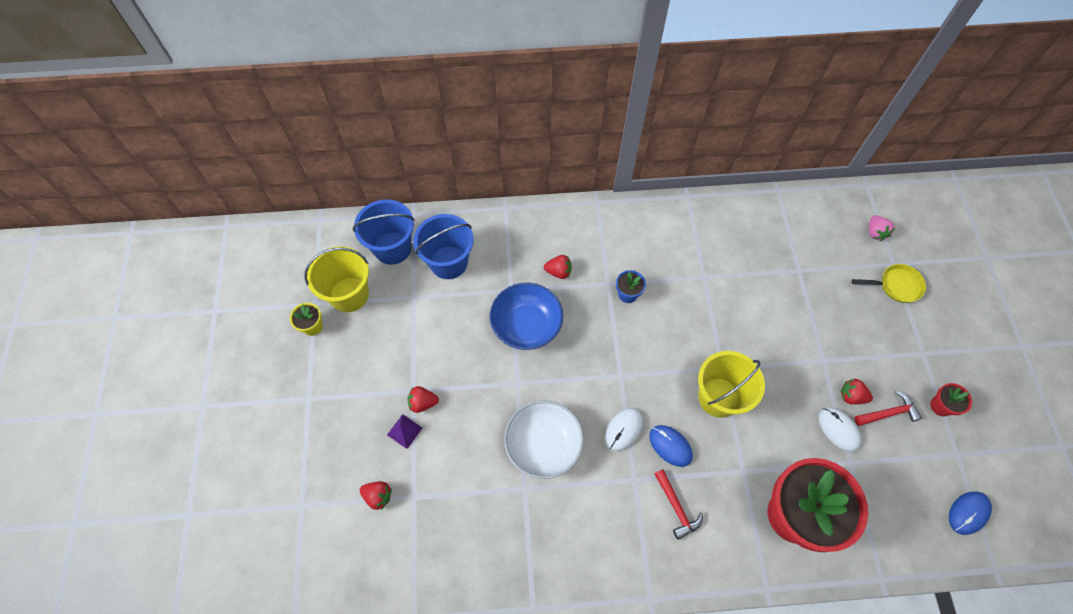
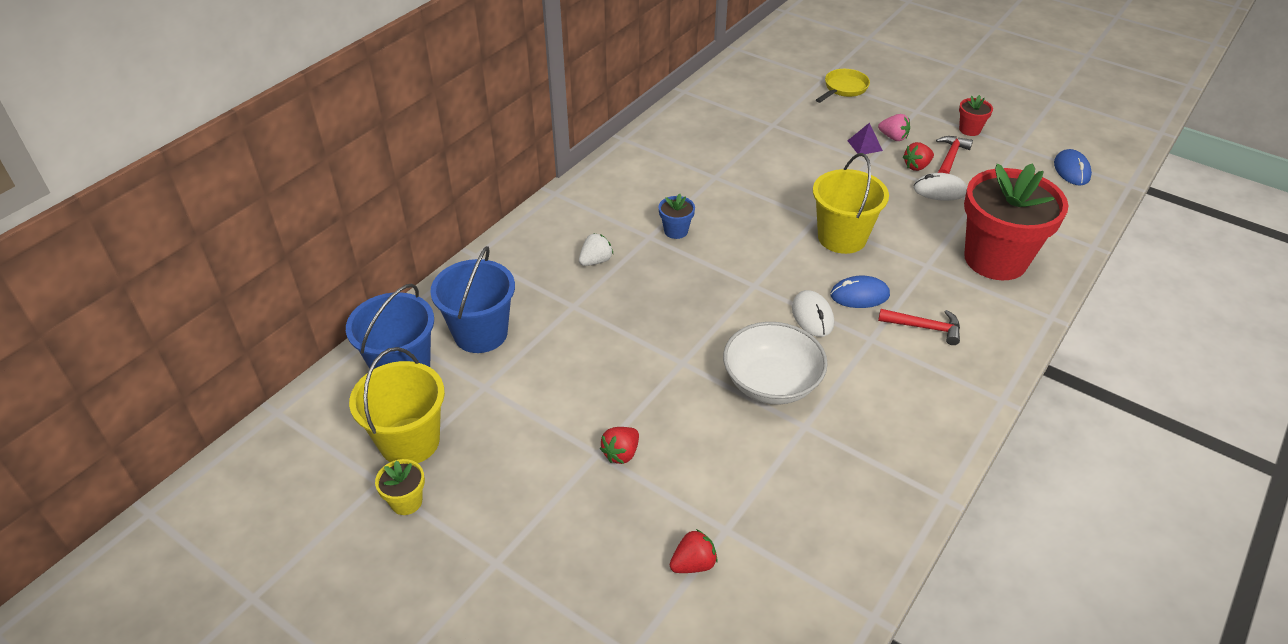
camera: 50 degrees left, 20 degrees down
(404, 431) = (638, 490): purple pyramid -> purple pyramid (864, 145)
(526, 325) = (626, 317): blue bowl -> none
(558, 272) = (596, 261): red strawberry -> white strawberry
(875, 233) = (785, 70): pink strawberry -> pink strawberry (893, 137)

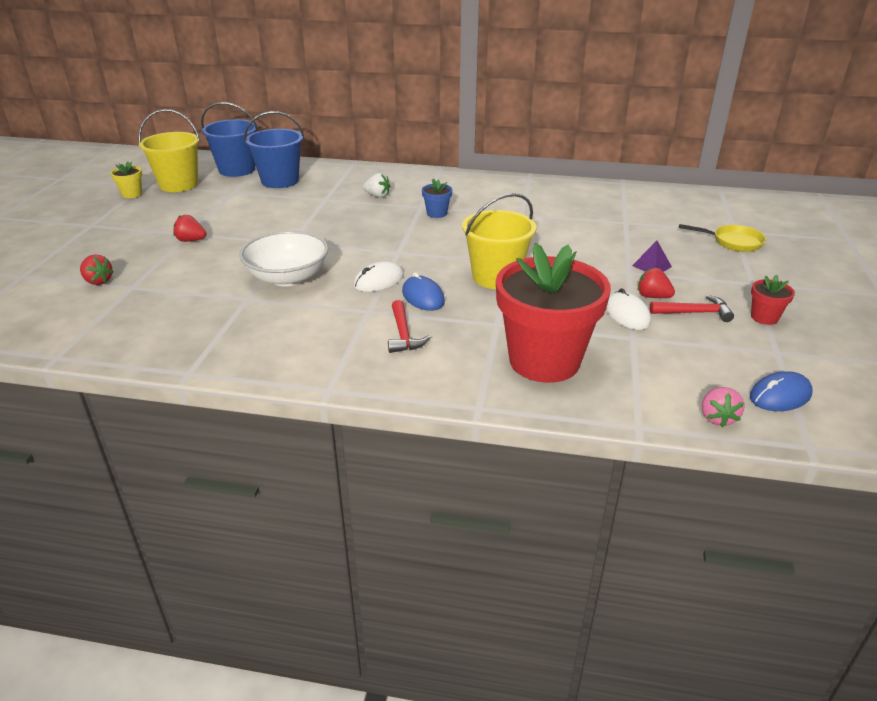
camera: 65 degrees right, 10 degrees down
(893, 137) = (686, 278): pink strawberry -> pink strawberry (717, 418)

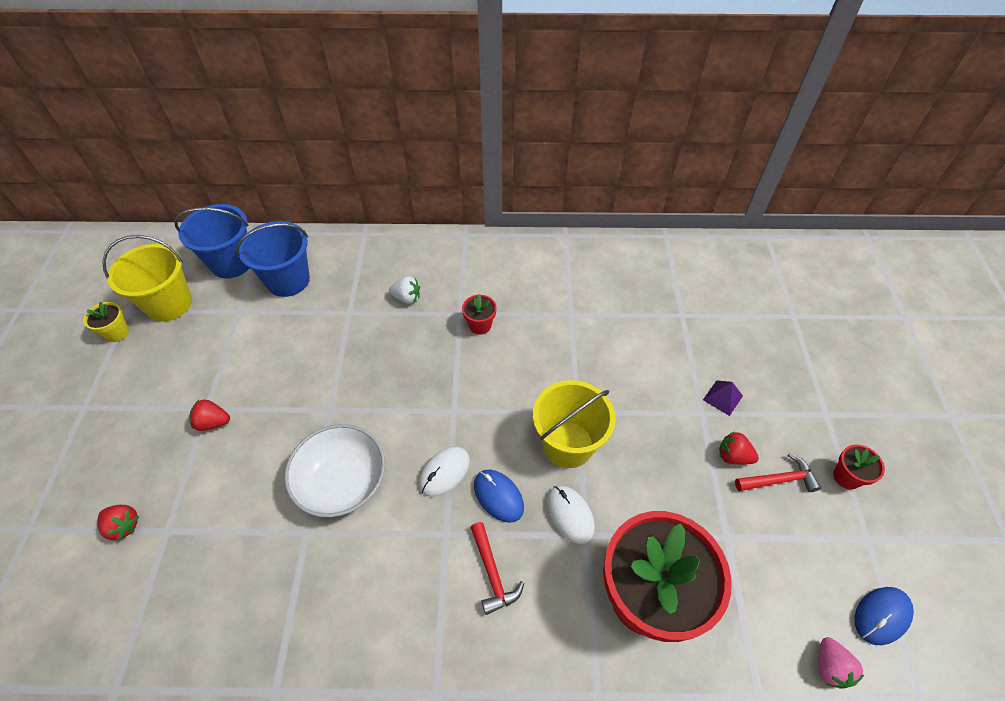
camera: 10 degrees left, 20 degrees up
(437, 213) = (480, 325): blue flower pot -> red flower pot
(627, 314) = (713, 494): white mouse -> white mouse (570, 515)
(733, 242) = (795, 339): yellow pan -> none

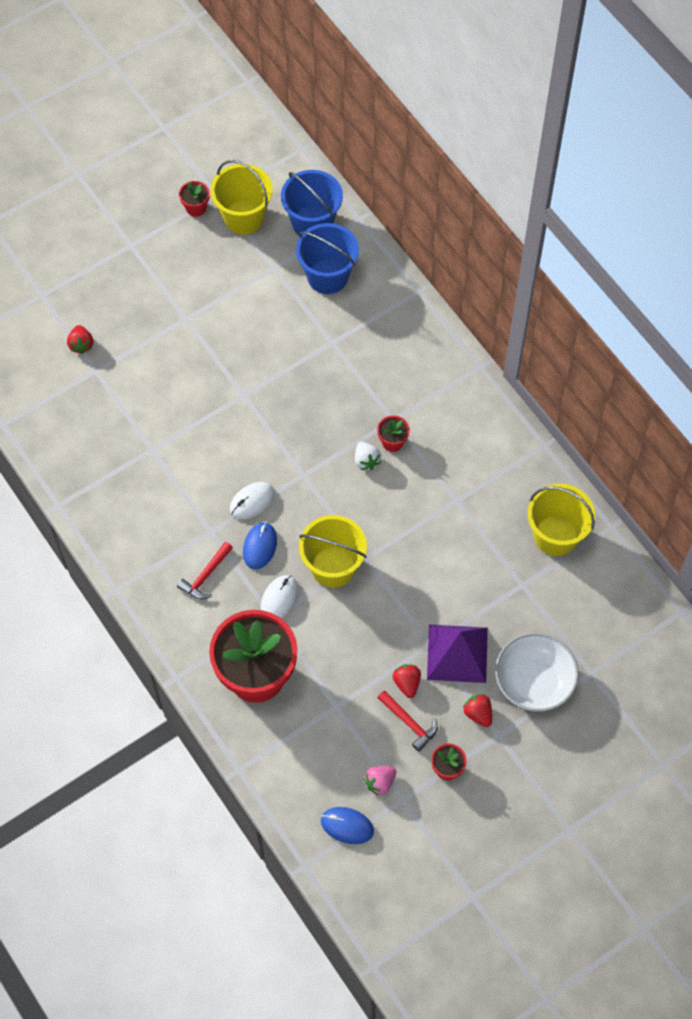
camera: 55 degrees right, 10 degrees up
(117, 333) = (196, 208): yellow flower pot -> red flower pot
(213, 422) = (179, 332): red strawberry -> red strawberry (478, 714)
(342, 482) = (199, 444): white bowl -> white bowl (534, 681)
(407, 298) = (378, 372): white strawberry -> white strawberry (366, 461)
(444, 472) = (252, 501): white mouse -> white mouse turned 45 degrees counterclockwise
(650, 270) = (555, 536): none -> yellow bucket
(722, 397) = (457, 653): purple pyramid -> purple pyramid, size x2.14
(830, 667) = (288, 804): pink strawberry -> pink strawberry (380, 782)

